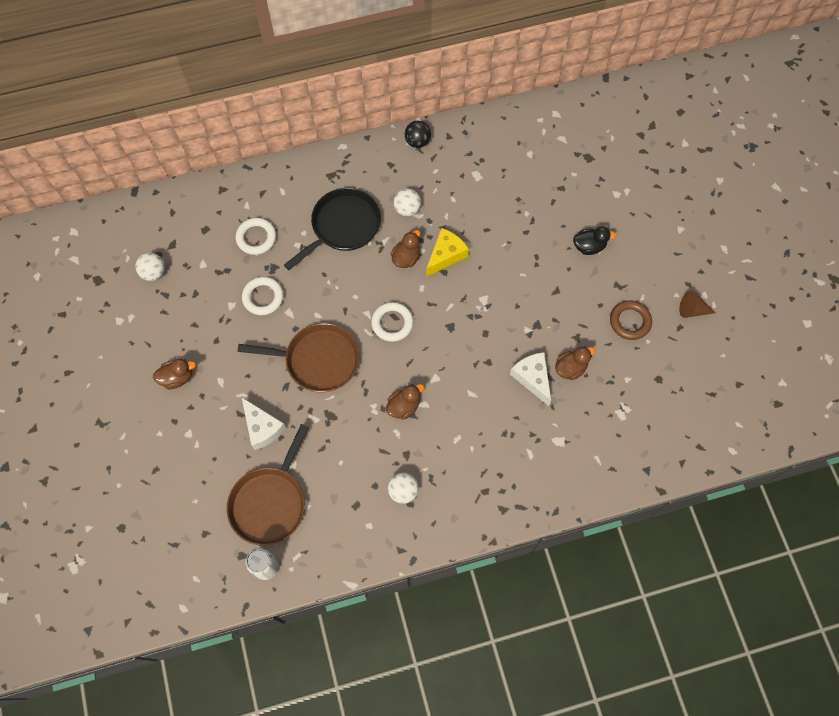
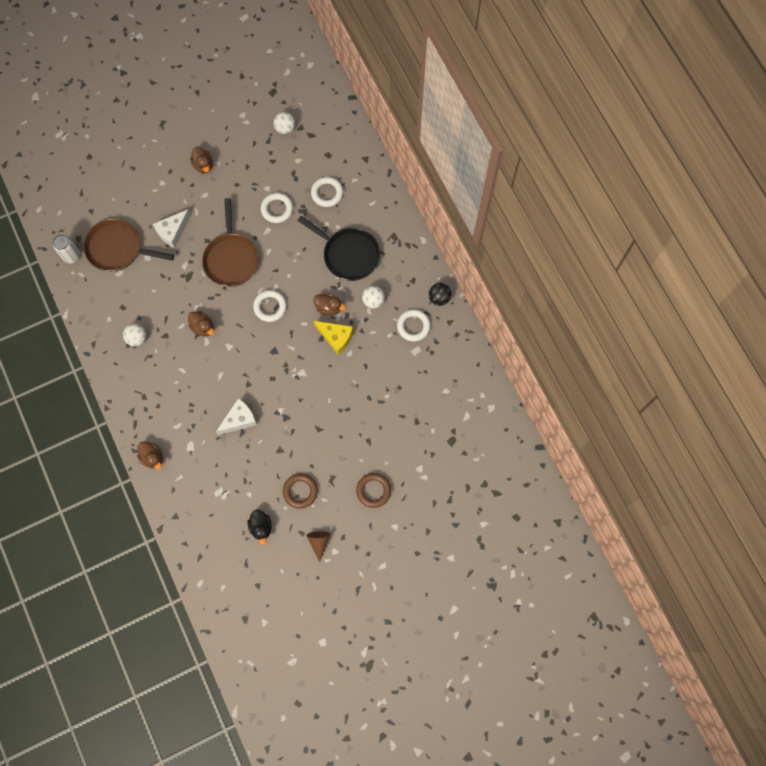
camera: 80 degrees right, 5 degrees up
(447, 173) = (413, 326): none -> white ring
(570, 368) = (252, 448): brown duck -> brown duck (152, 457)
(589, 246) = (364, 451): black duck -> black duck (261, 527)
(637, 244) = (373, 490): none -> brown ring

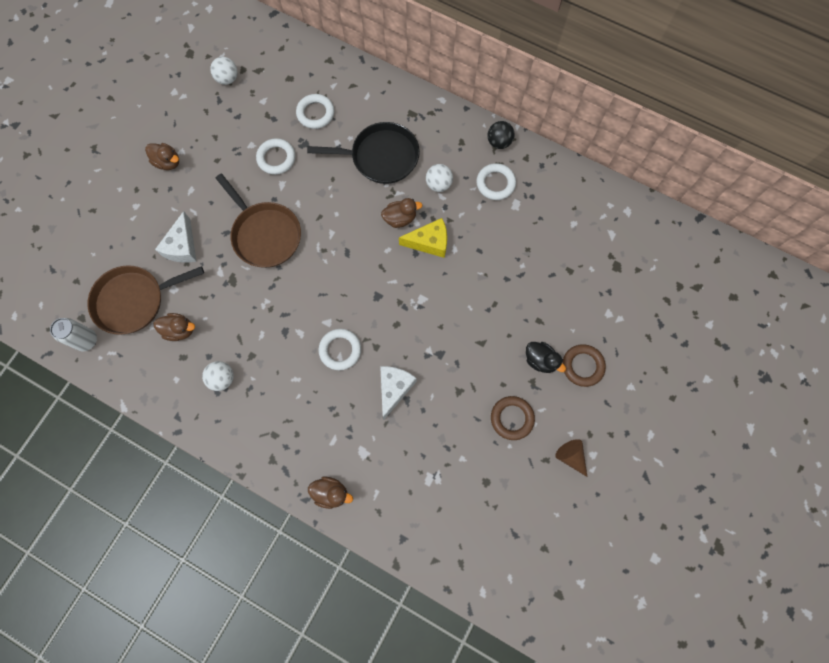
camera: 35 degrees left, 0 degrees up
(203, 327) = (285, 321): brown duck -> brown duck (179, 330)
(261, 527) = (500, 484): black duck -> black duck (540, 360)
(270, 307) = (340, 256): white ring -> white ring (340, 350)

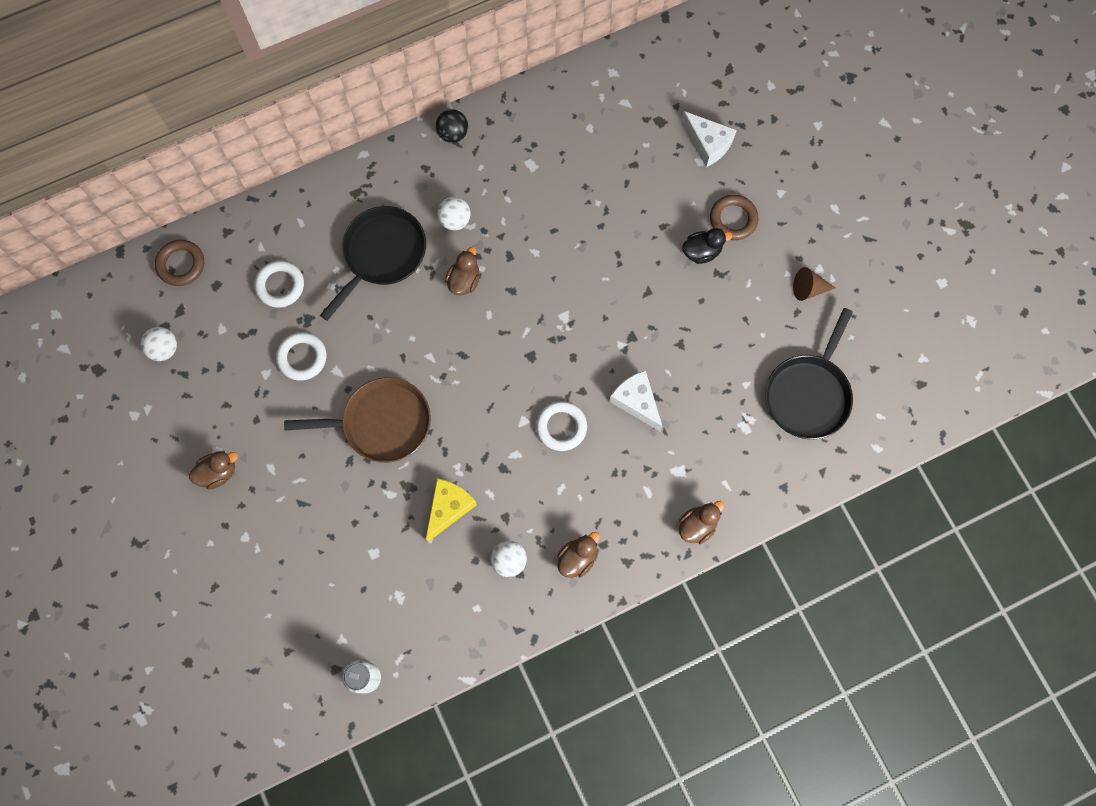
camera: 55 degrees left, 0 degrees up
(134, 301) = (357, 602): brown pan -> none
(179, 330) = (425, 573): brown duck -> brown duck (577, 558)
(182, 246) = (331, 515): white cheese -> white cheese (708, 144)
(429, 242) = (511, 270): yellow cheese -> yellow cheese (449, 508)
(487, 511) = (808, 394): none -> black pan
(495, 183) = (495, 167): white ring -> none
(512, 418) = (738, 315): brown ring -> brown ring (181, 264)

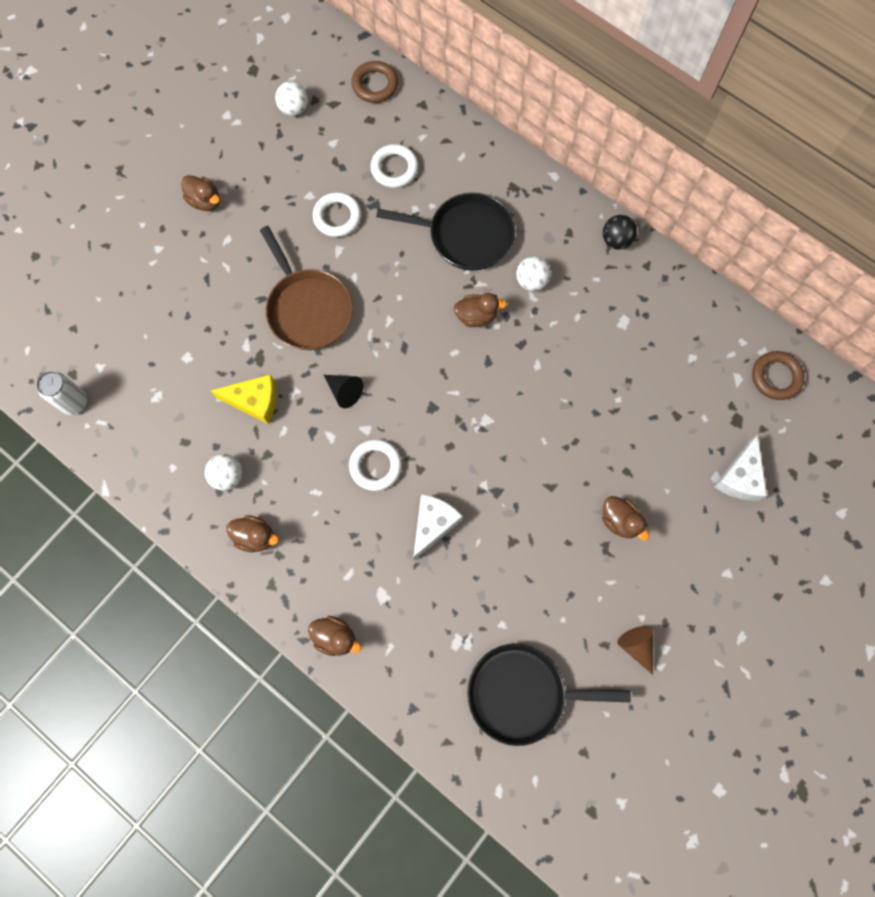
camera: 65 degrees right, 0 degrees up
(479, 424) = (344, 391): none -> black cone
(701, 252) = (620, 521): black duck -> brown duck
(733, 219) = (671, 537): brown ring -> brown ring (776, 377)

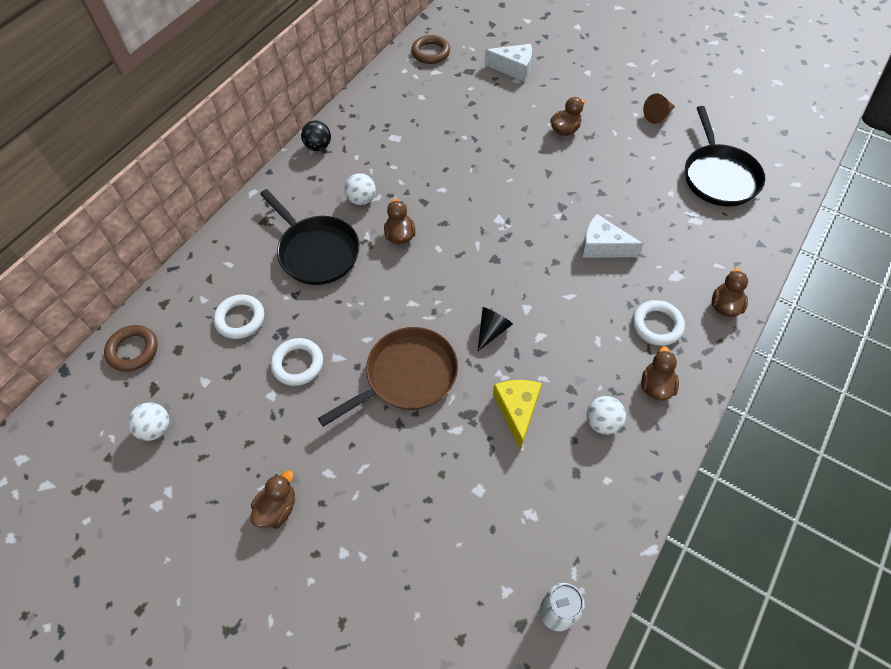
camera: 95 degrees left, 15 degrees down
(375, 466) = (560, 295): white ring -> white ring (657, 325)
(466, 235) = (317, 251): black pan -> black pan turned 135 degrees clockwise

